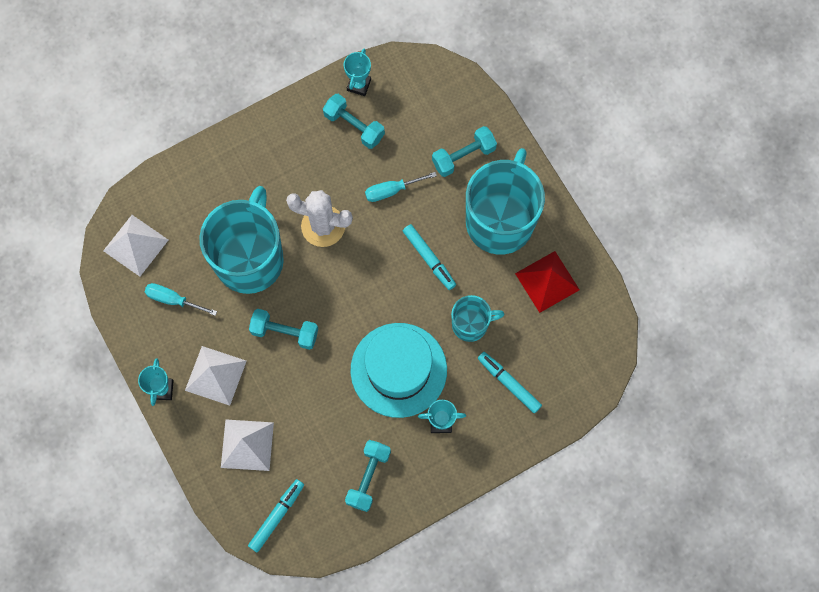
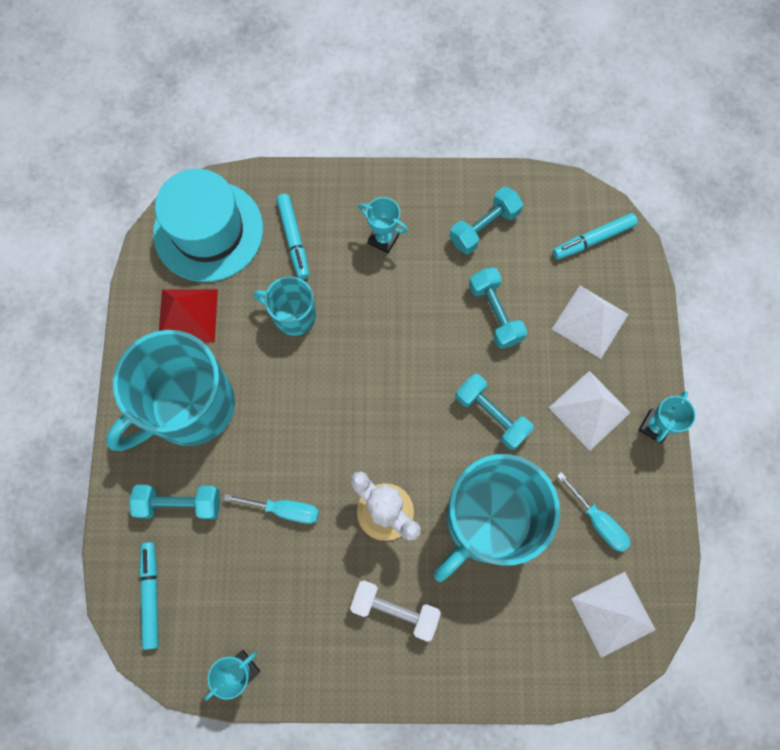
camera: 150 degrees left, 0 degrees up
(281, 170) = (395, 609): none -> white dumbbell
(354, 126) = (279, 617): turquoise dumbbell -> turquoise dumbbell (495, 313)
(398, 370) = (394, 311): turquoise hat -> turquoise hat (208, 231)
(429, 258) = (292, 408): turquoise marker -> turquoise marker (151, 595)

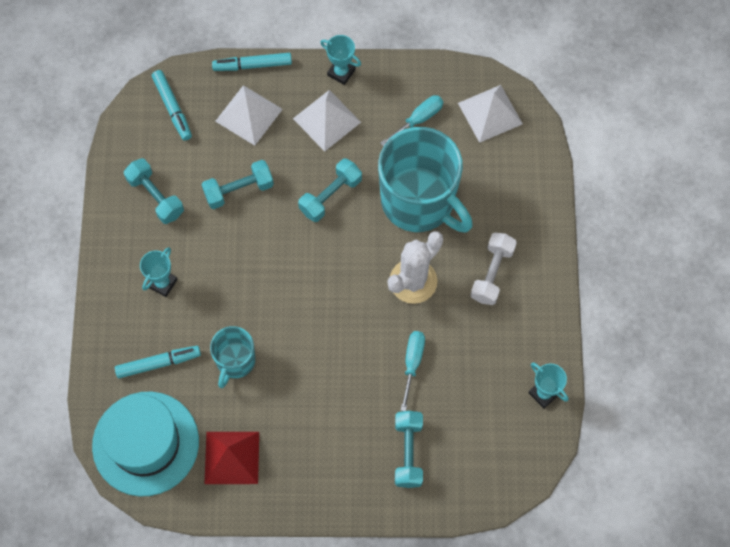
camera: 90 degrees left, 5 degrees down
(151, 595) = (487, 471): turquoise marker -> turquoise marker (253, 65)
(190, 407) = (320, 449): turquoise mug -> none

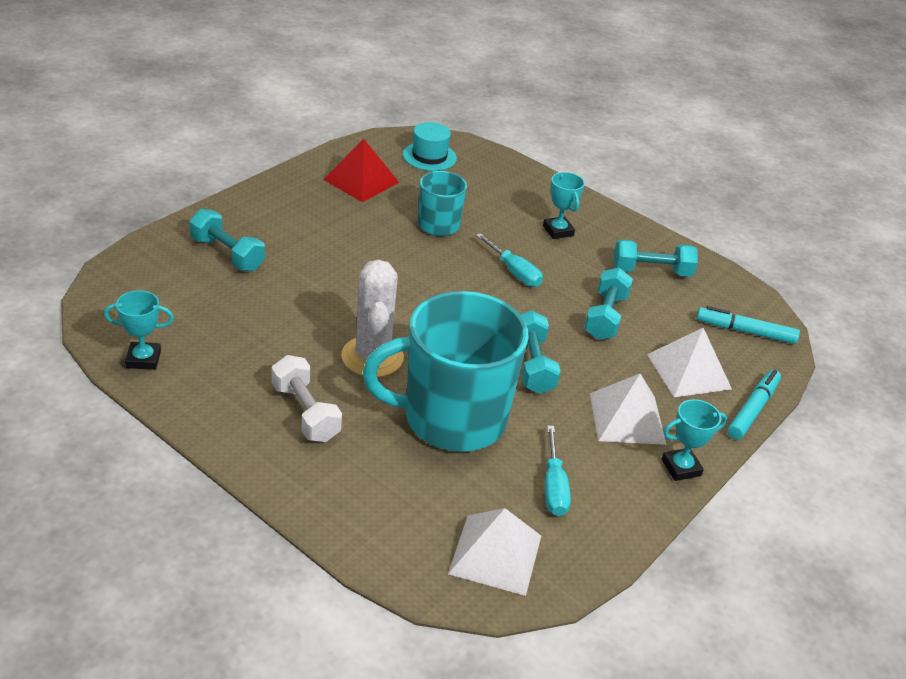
camera: 125 degrees right, 30 degrees down
(145, 443) = (429, 156): turquoise hat -> turquoise hat, size x0.52
(158, 363) = (487, 193): turquoise marker -> none
(412, 363) = (296, 305): turquoise screwdriver -> turquoise screwdriver (514, 272)

